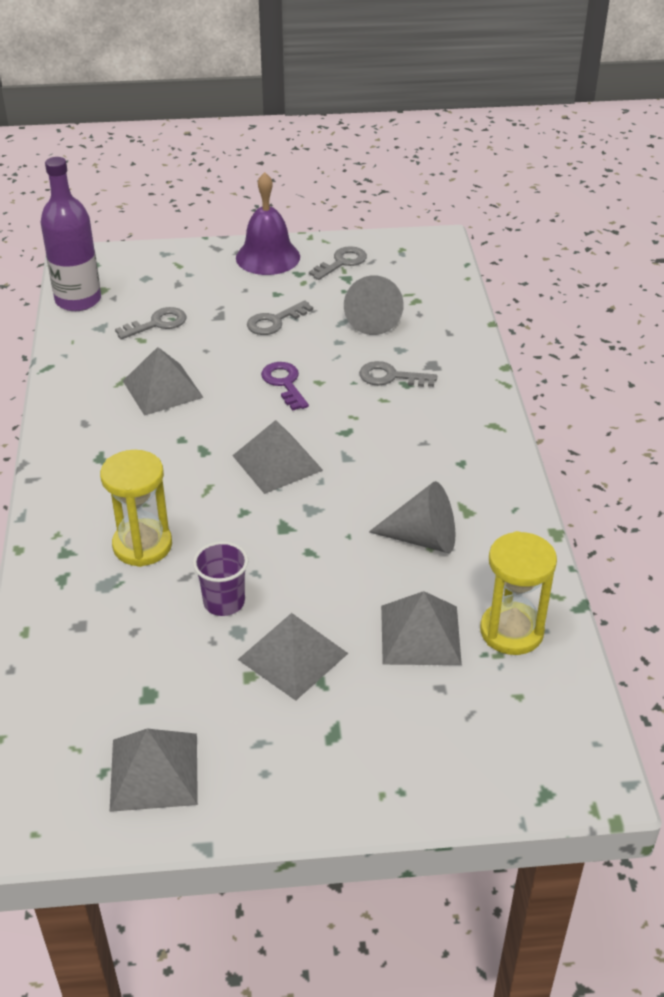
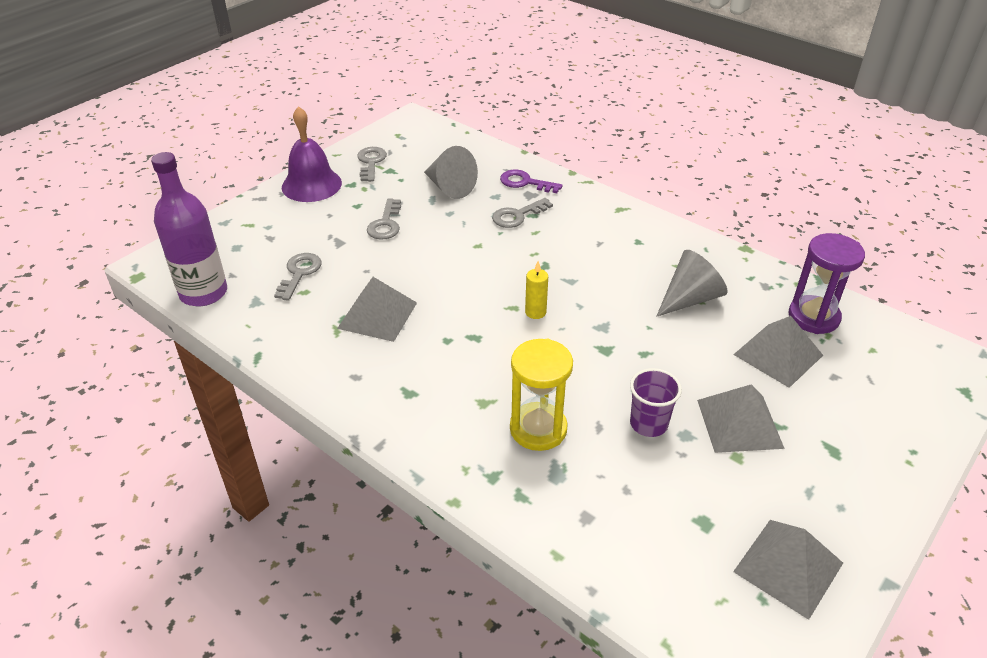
camera: 45 degrees left, 0 degrees up
(277, 463) = (535, 312): grey pyramid -> yellow candle
(284, 383) = (457, 259): purple key -> purple key (525, 182)
(511, 631) = (813, 317): yellow hourglass -> purple hourglass

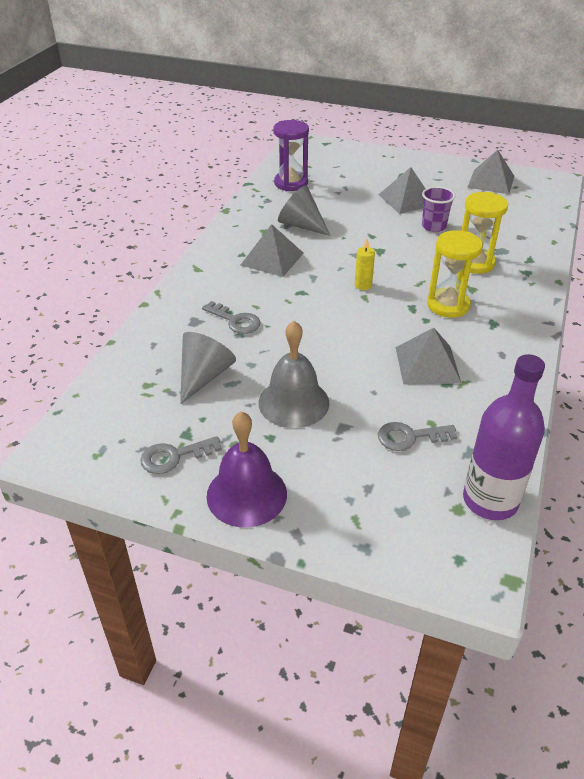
camera: 110 degrees left, 0 degrees up
(386, 224) = (293, 402): grey key -> grey bell
(462, 367) = (448, 305): none -> yellow hourglass
(525, 182) = (175, 328): purple key -> none
(778, 354) = (336, 192): grey pyramid -> grey pyramid (272, 259)

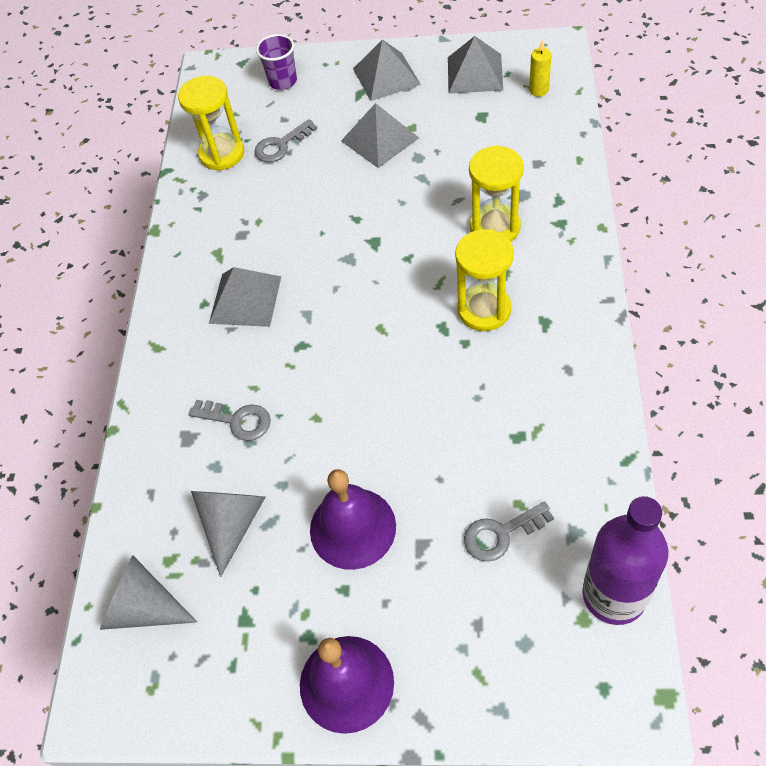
camera: 10 degrees left, 15 degrees up
(174, 457) = (243, 659): grey key -> grey key (281, 145)
(291, 183) = (222, 154): purple hourglass -> yellow hourglass
(293, 402) = (352, 528): grey bell -> purple bell
(301, 225) = (262, 228): grey cone -> grey cone (144, 607)
(363, 285) = (372, 309): yellow candle -> yellow candle (538, 90)
(427, 364) = (487, 415): grey pyramid -> grey pyramid (386, 76)
(433, 226) = (427, 178): purple cup -> purple cup (283, 81)

